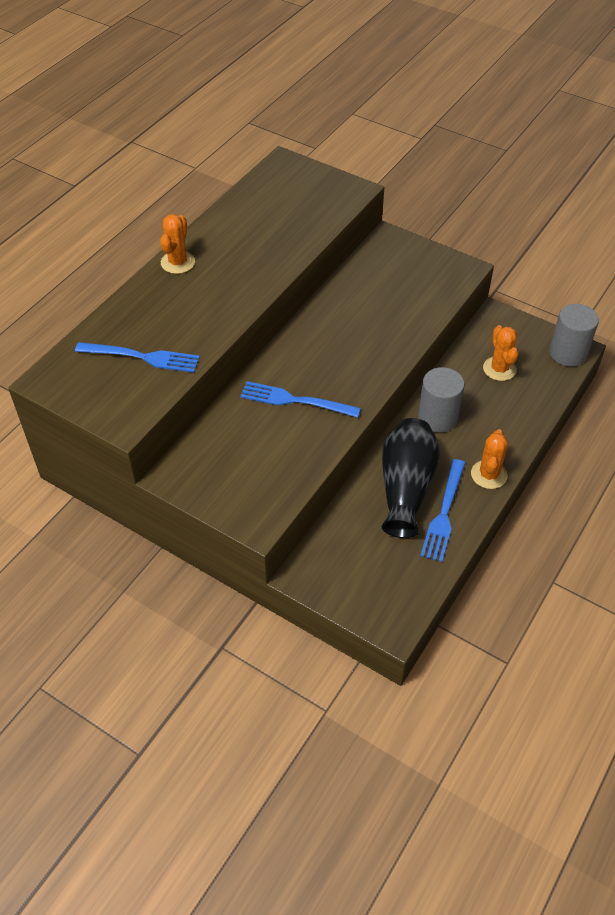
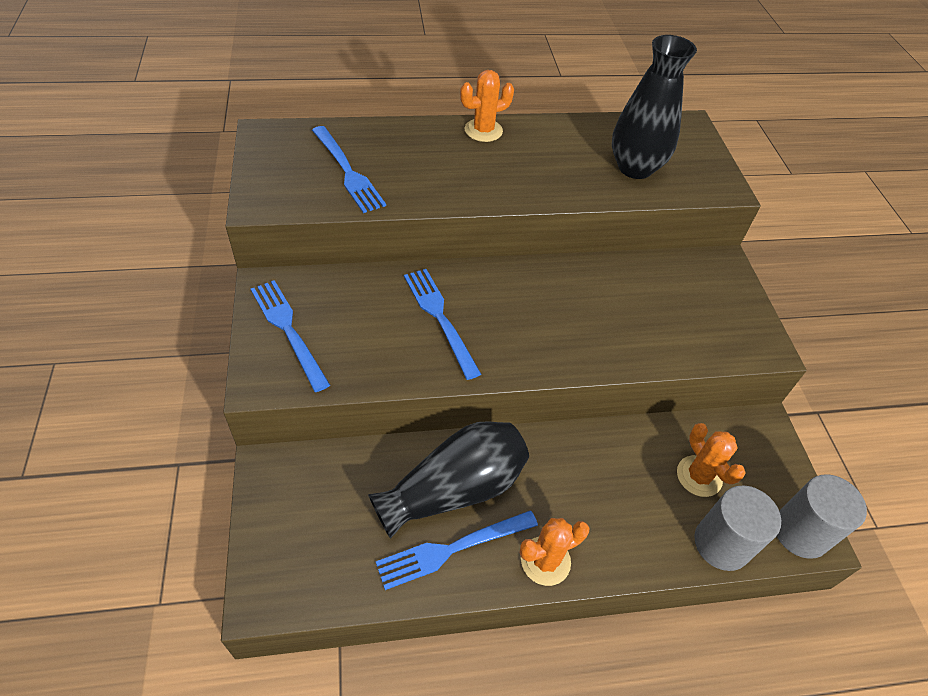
camera: 45 degrees right, 0 degrees up
(226, 485) = (288, 330): none -> blue fork
(295, 216) = (635, 168): none -> black vase
(437, 417) = (572, 460): grey cylinder -> grey cylinder (721, 544)
(499, 369) = (699, 476): orange cactus -> orange cactus turned 60 degrees counterclockwise

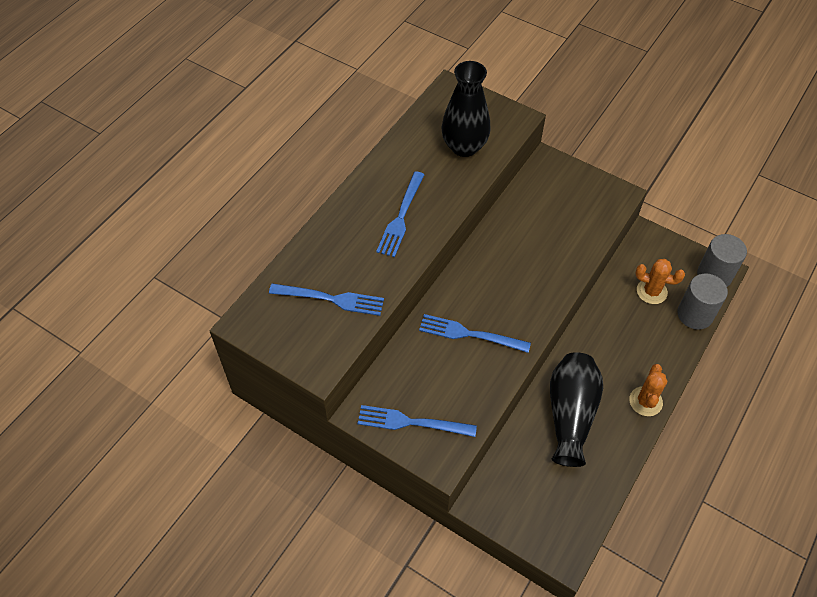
camera: 45 degrees left, 5 degrees up
(451, 549) = (606, 441): blue fork -> blue fork (401, 217)
(483, 130) = (357, 197): orange cactus -> none

